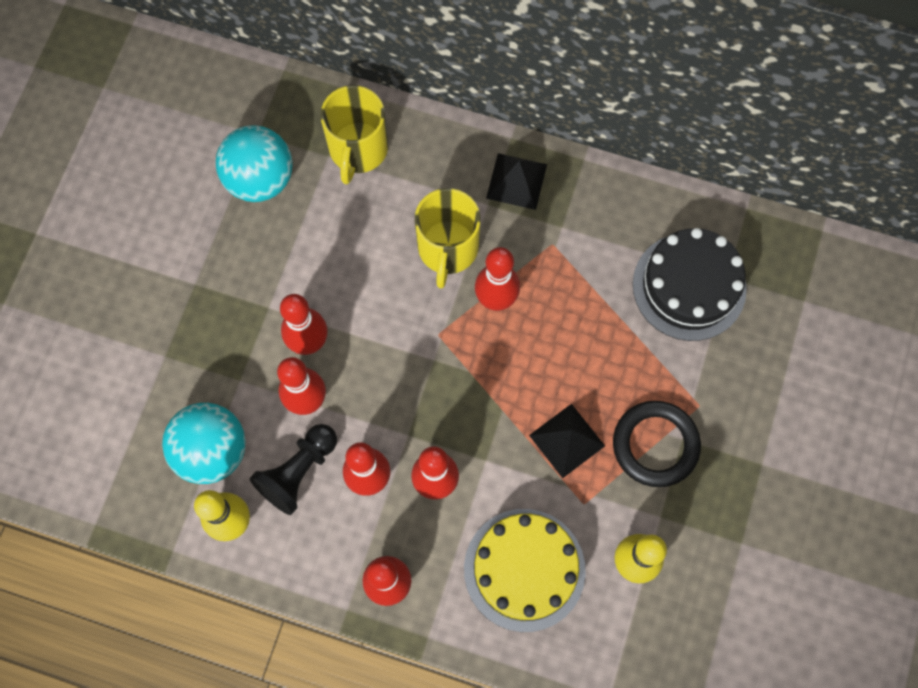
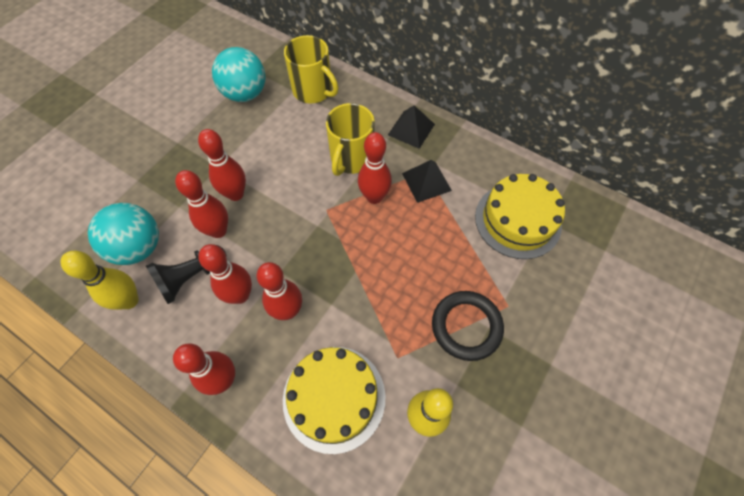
camera: 15 degrees right, 10 degrees down
(358, 149) = (313, 91): yellow mug -> yellow mug turned 75 degrees counterclockwise
(567, 440) = (397, 305): black pyramid -> black pyramid (426, 182)
(689, 286) = (517, 220): black cake -> yellow cake

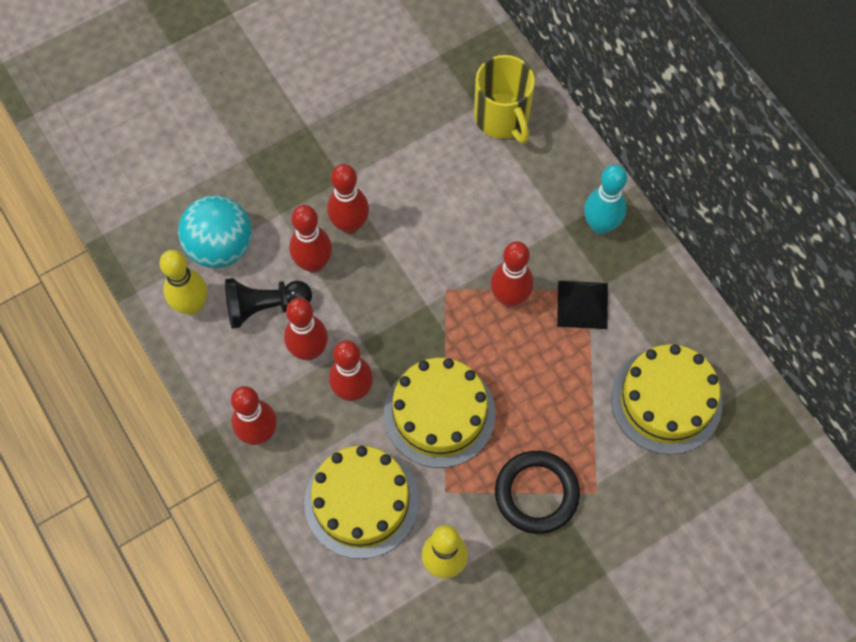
camera: 25 degrees right, 5 degrees up
(245, 94) = (414, 88): turquoise ball -> none
(351, 158) = (506, 235): yellow mug -> none
(363, 299) = (439, 413): none -> yellow cake
(411, 129) = (600, 225): black pyramid -> turquoise bowling pin

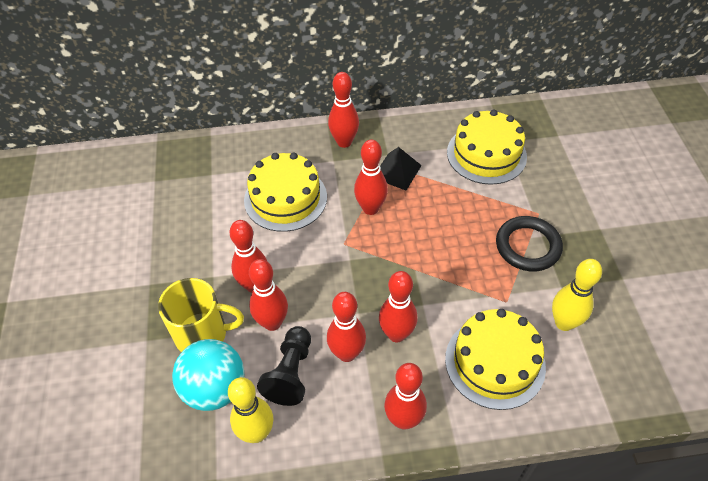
camera: 65 degrees left, 15 degrees down
(439, 413) = (442, 283): yellow cake -> yellow cake (285, 198)
(502, 117) = (230, 163): yellow mug -> yellow mug (203, 334)
(600, 225) = (344, 142): turquoise bowling pin -> red bowling pin

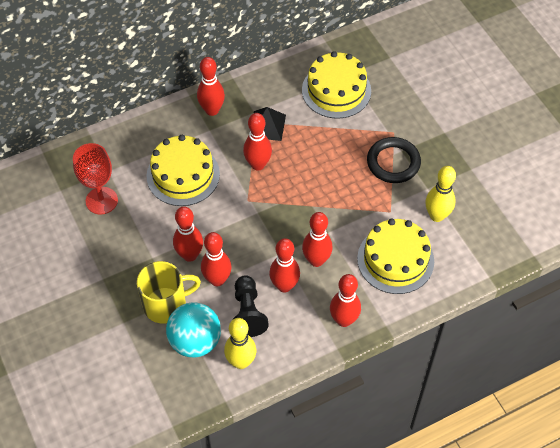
camera: 20 degrees left, 5 degrees up
(189, 202) = (101, 200): none -> red goblet

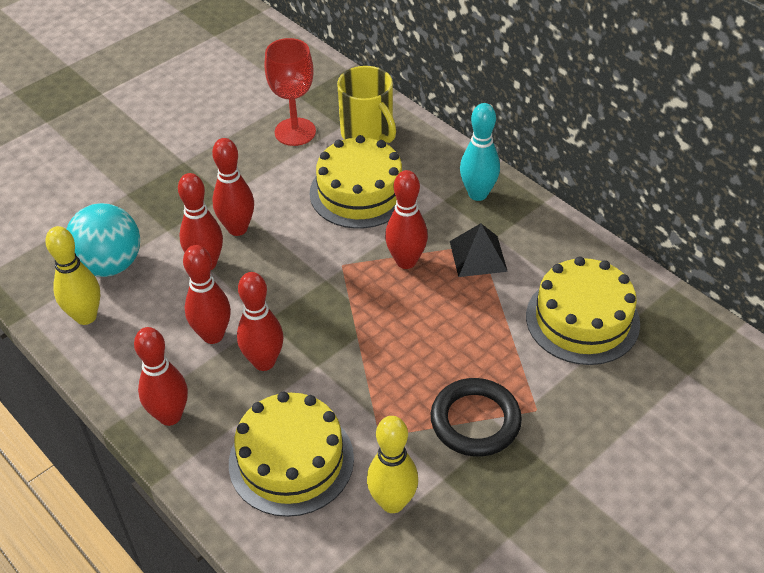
camera: 75 degrees right, 10 degrees down
(166, 304) = (159, 225): yellow mug -> yellow mug (367, 134)
(212, 110) = (478, 194): red bowling pin -> turquoise bowling pin
(248, 313) = (162, 306): black pawn -> none

